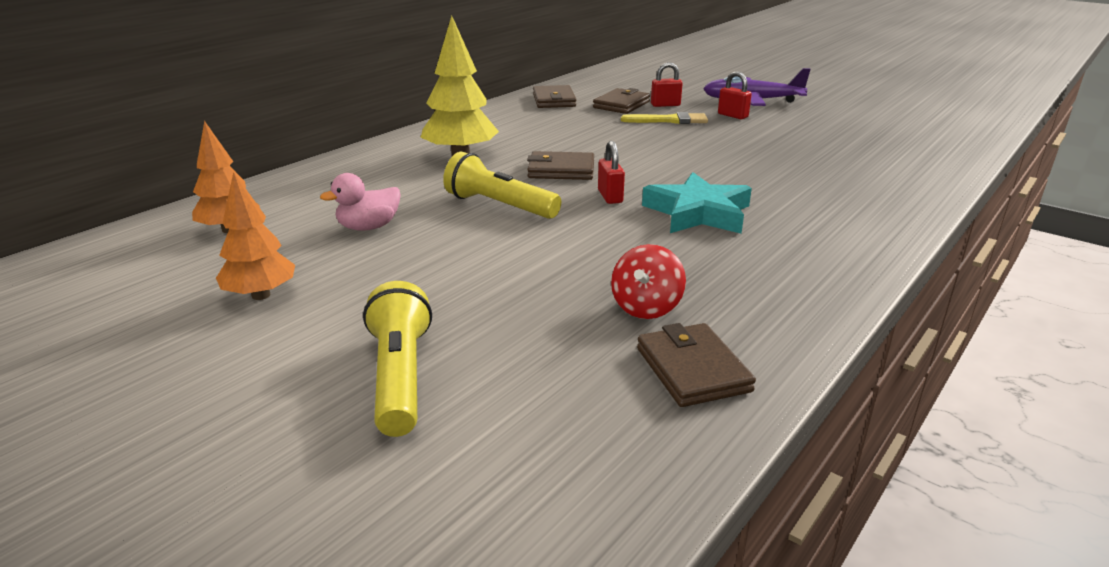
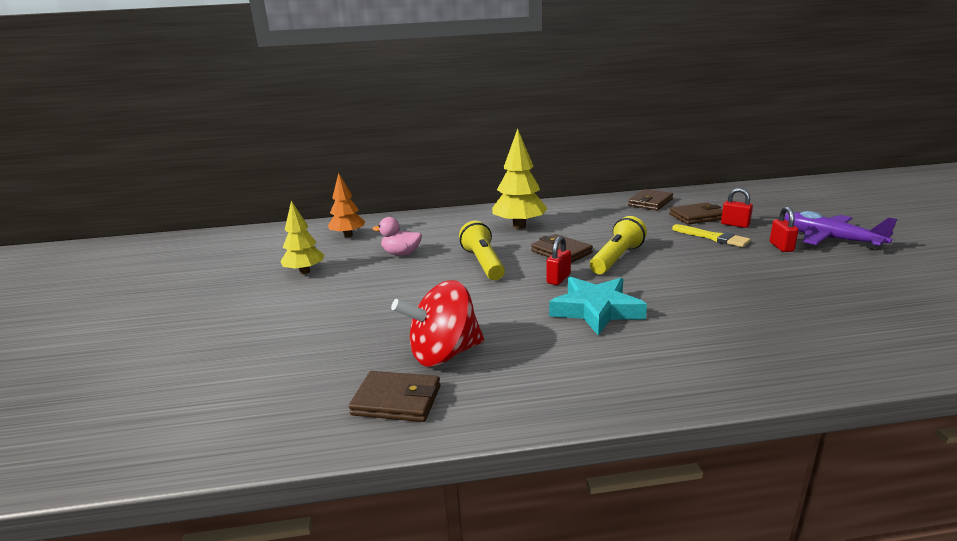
camera: 45 degrees right, 5 degrees down
(261, 295) = (304, 272): orange tree -> yellow tree
(400, 377) = (281, 333): yellow flashlight -> yellow flashlight (616, 258)
(646, 307) = (443, 354): red spinning top -> red spinning top, size x1.60
(692, 370) = (397, 400): brown wallet -> brown wallet turned 75 degrees clockwise

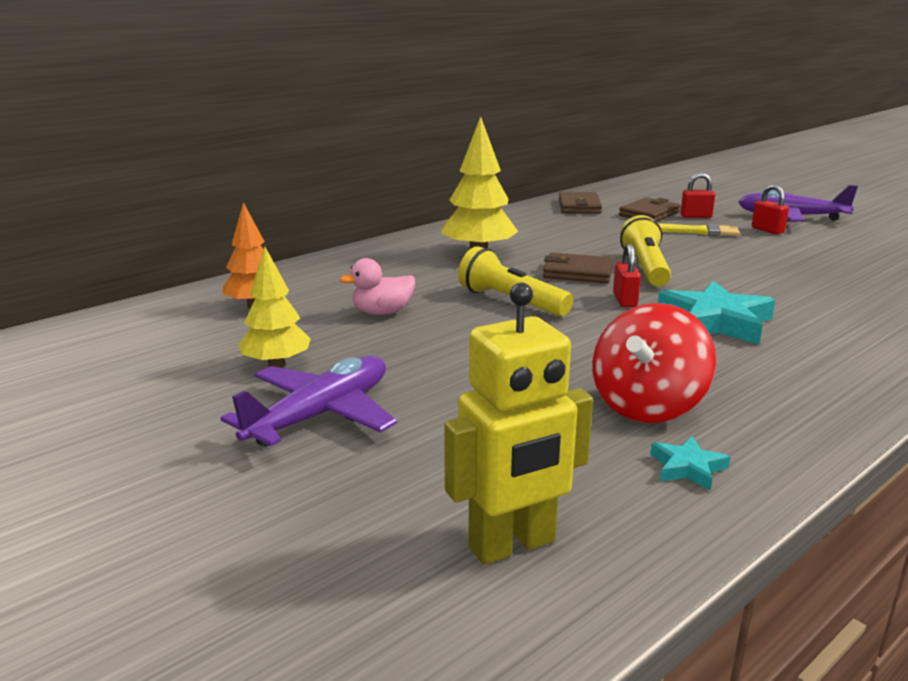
camera: 35 degrees left, 0 degrees up
(240, 406) = (512, 545): none -> yellow robot
(278, 305) = (321, 415): none -> purple plane
(397, 400) = (687, 468): brown wallet -> turquoise star

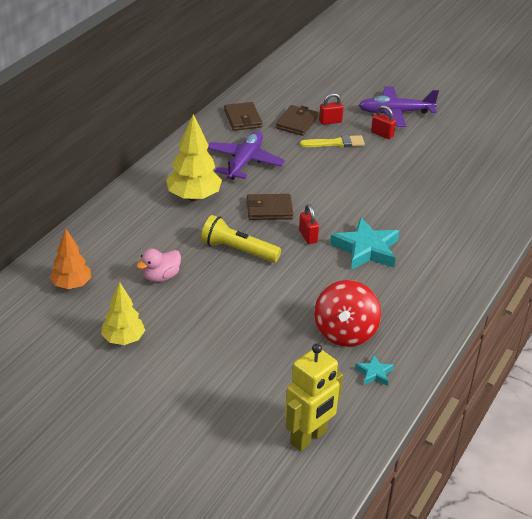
camera: 20 degrees left, 15 degrees up
(321, 415) = (174, 375): purple plane -> purple plane (245, 162)
(645, 268) = (311, 197): yellow flashlight -> none

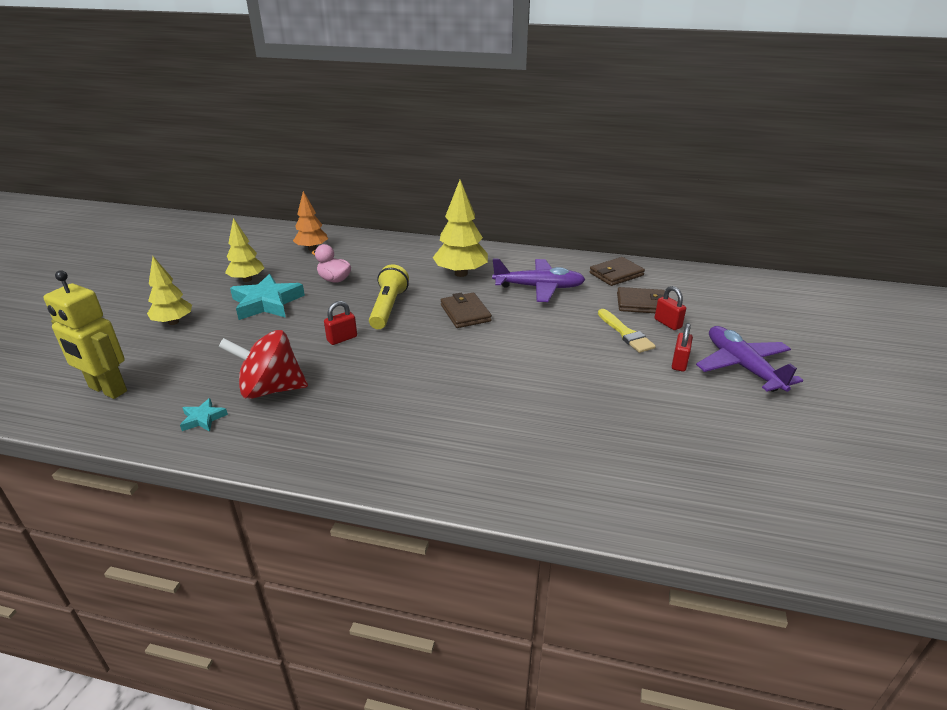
camera: 75 degrees right, 5 degrees down
(195, 396) = (173, 322): none -> yellow tree
(308, 236) = (431, 342): red padlock -> red padlock (342, 339)
(366, 249) = (426, 383): turquoise star -> turquoise star (267, 303)

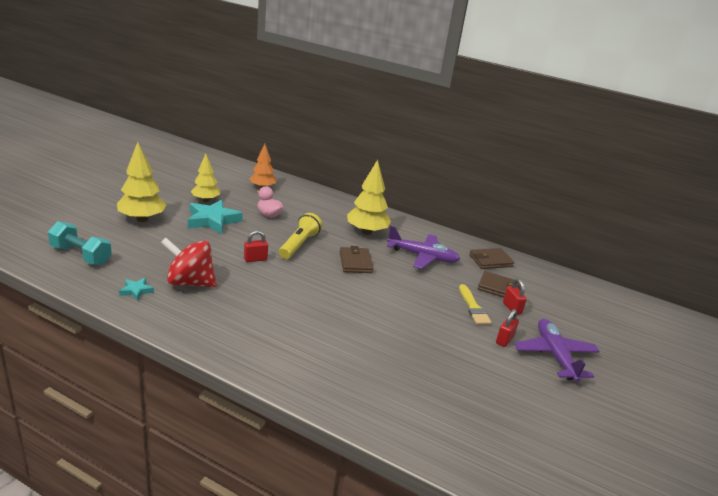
camera: 10 degrees right, 5 degrees down
(107, 390) = (81, 255): yellow robot -> turquoise dumbbell
(173, 322) = (142, 219): yellow tree -> yellow tree, size x1.50

